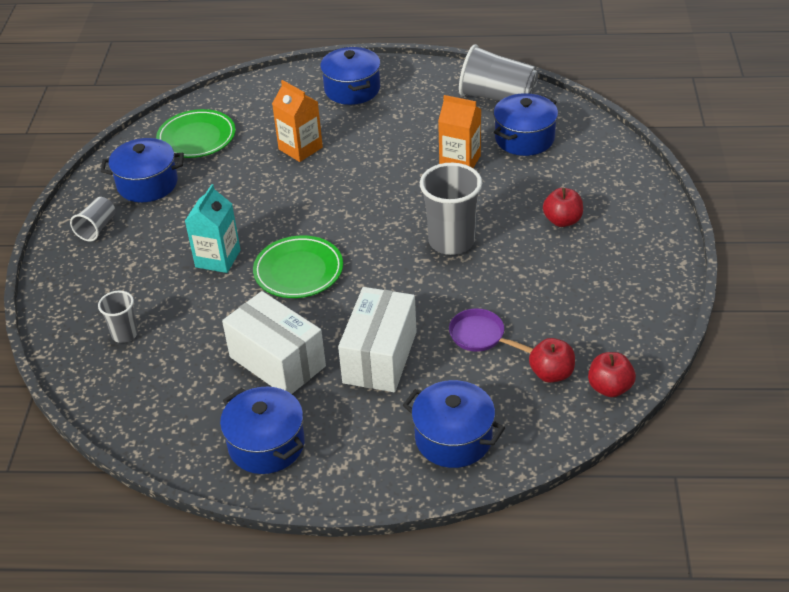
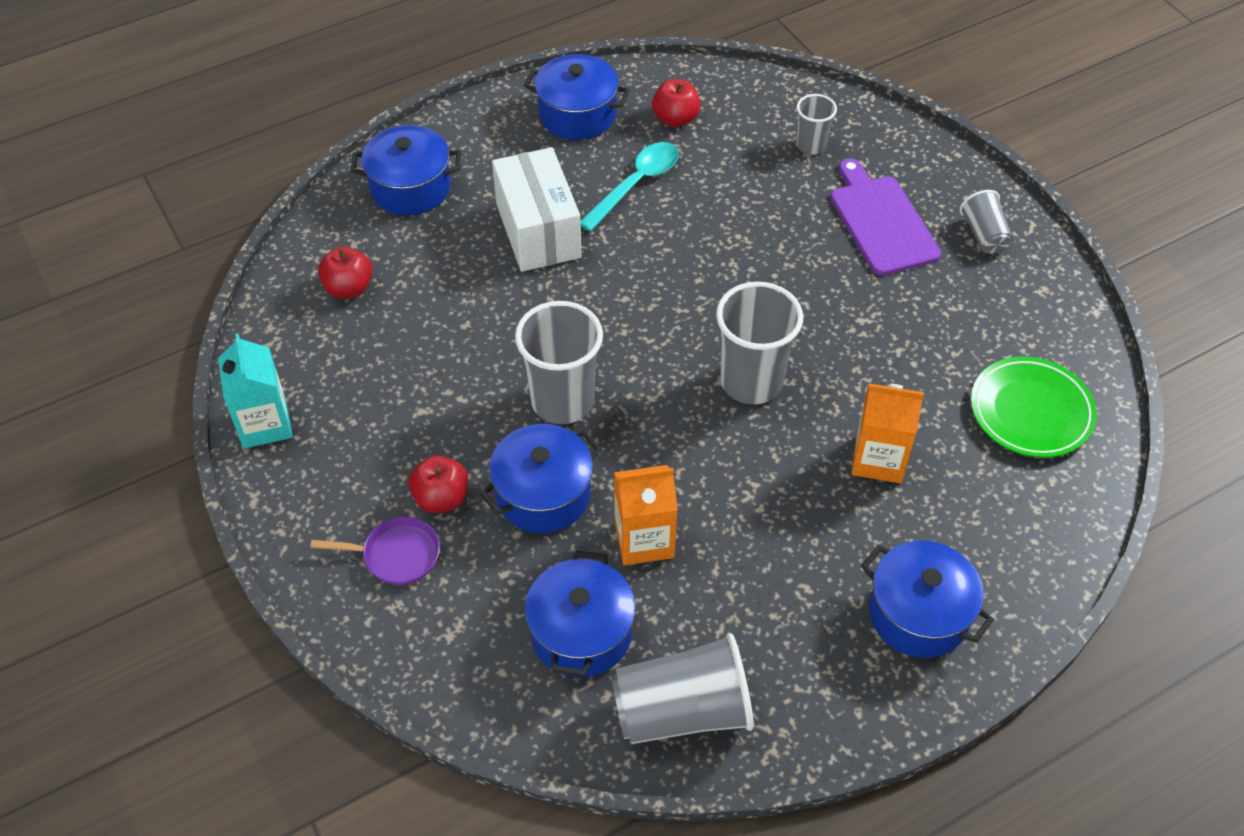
camera: 145 degrees right, 10 degrees up
(146, 262) = (881, 221): none -> purple cutting board
(147, 184) = (1002, 314): blue pot -> blue pot (543, 494)
(218, 258) = (810, 259): turquoise carton -> turquoise carton (265, 424)
(277, 361) = (636, 184): white box -> turquoise spoon
(298, 271) = (707, 284): green plate -> none
(329, 208) = (751, 381): none -> grey cup
(480, 336) = (449, 297): purple pan -> purple pan (396, 555)
(609, 388) = (280, 299): red apple -> red apple (675, 119)

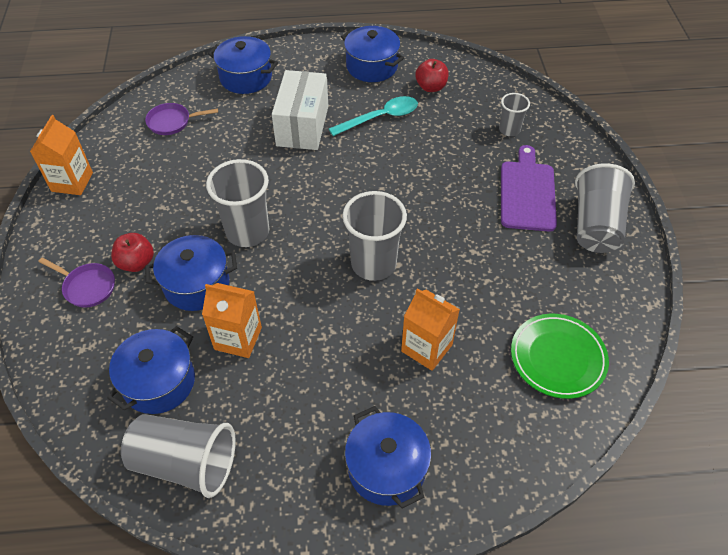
camera: 25 degrees right, 0 degrees up
(265, 424) = (72, 182): turquoise carton -> orange carton
(349, 288) = (172, 122): red apple -> purple pan
(984, 235) = (595, 225): grey cup -> grey cup, size x1.83

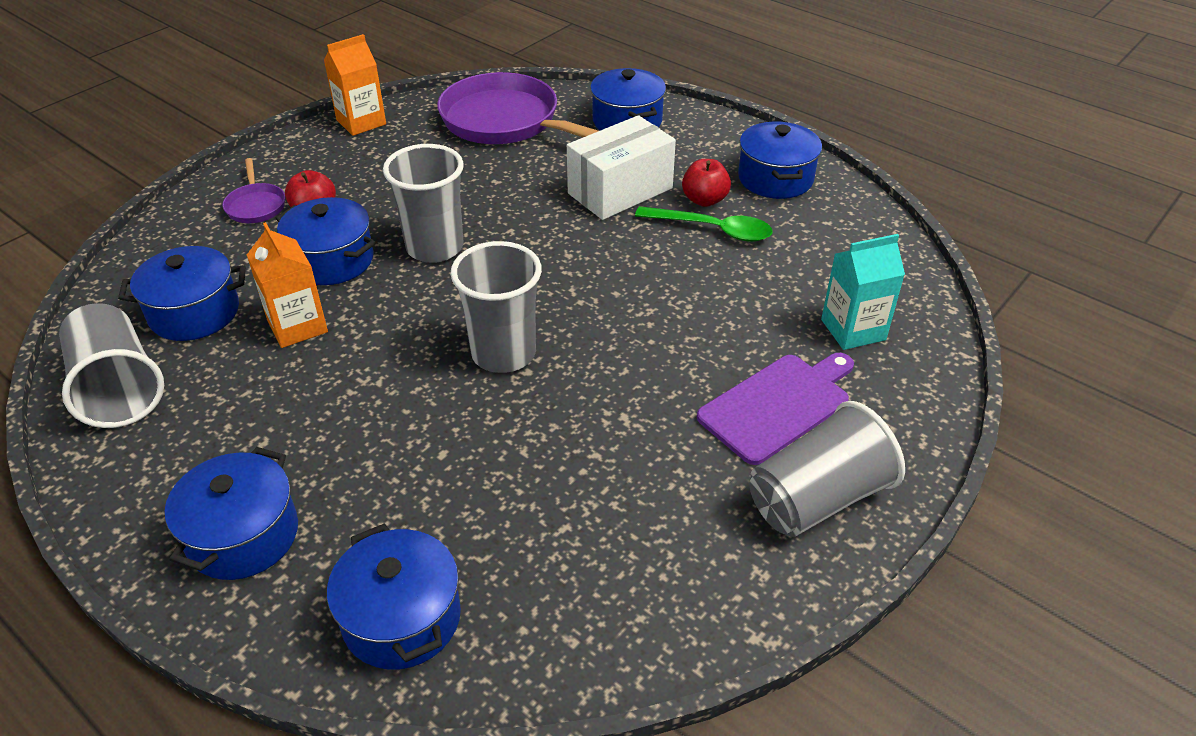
camera: 45 degrees right, 10 degrees down
(172, 122) = (506, 122): purple pan -> purple pan, size x2.19
(380, 118) = (713, 230): turquoise spoon -> green spoon
(426, 348) = (438, 466): orange carton -> none
(431, 87) = (816, 234): red apple -> red apple (704, 200)
(509, 130) = (853, 330): grey cup -> turquoise carton
(515, 431) = (402, 618): none -> blue pot
(557, 358) = (556, 592): green plate -> none

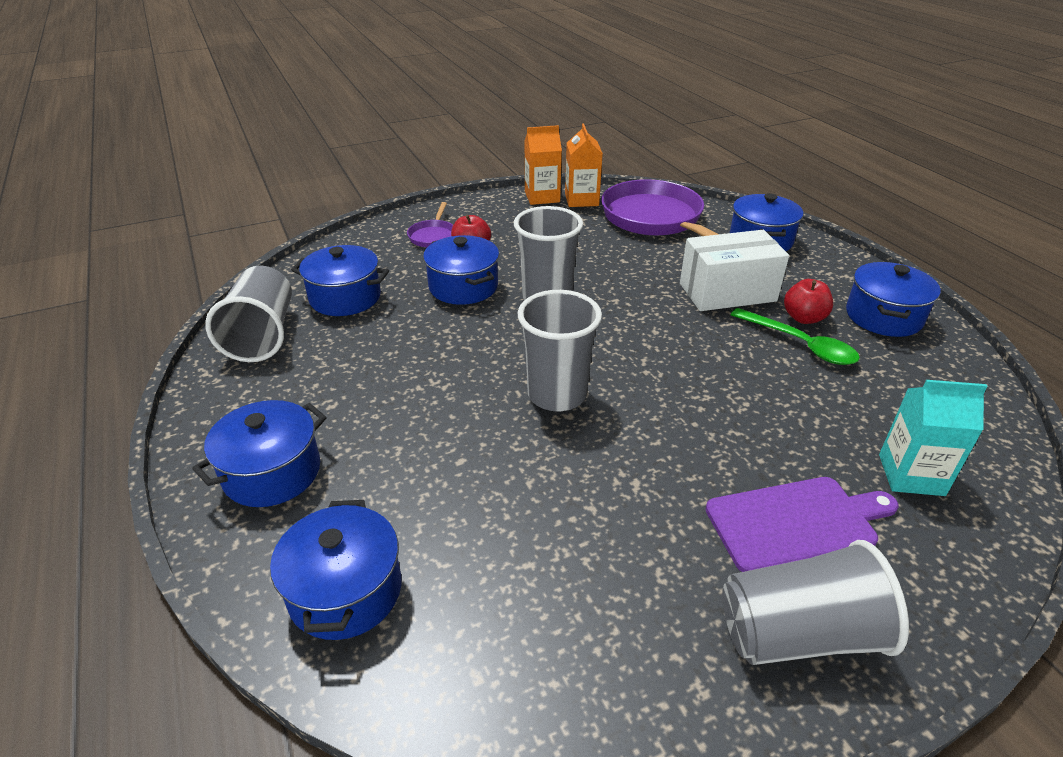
camera: 25 degrees right, 5 degrees down
(297, 326) = (409, 327): orange carton -> orange carton (581, 200)

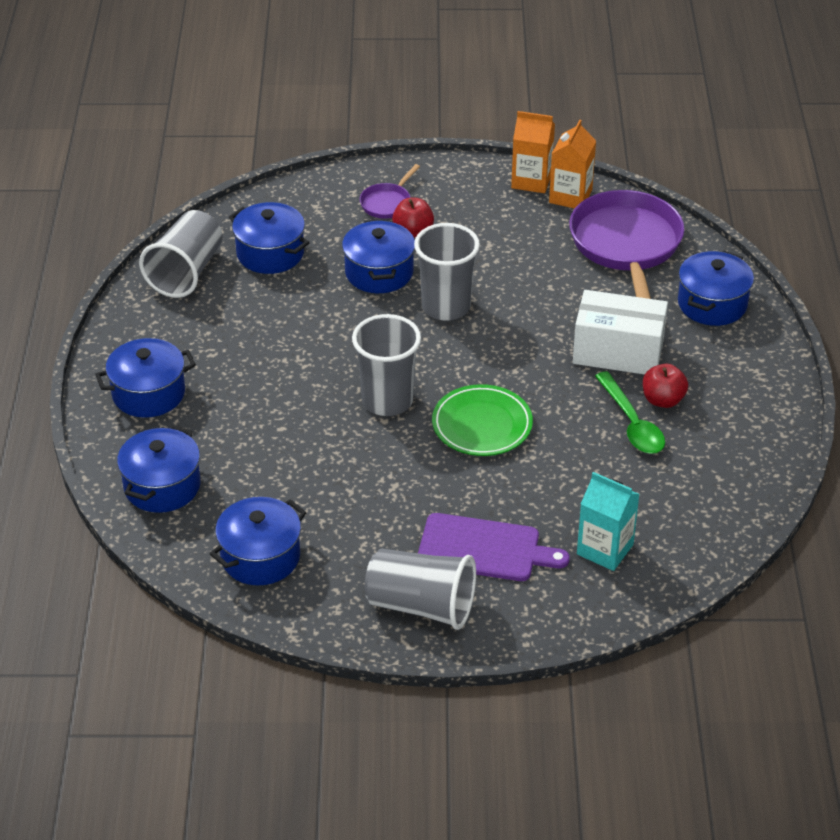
camera: 25 degrees right, 5 degrees up
(670, 388) = (482, 425): none -> green plate
(883, 316) = (740, 422): blue pot -> blue pot (260, 557)

